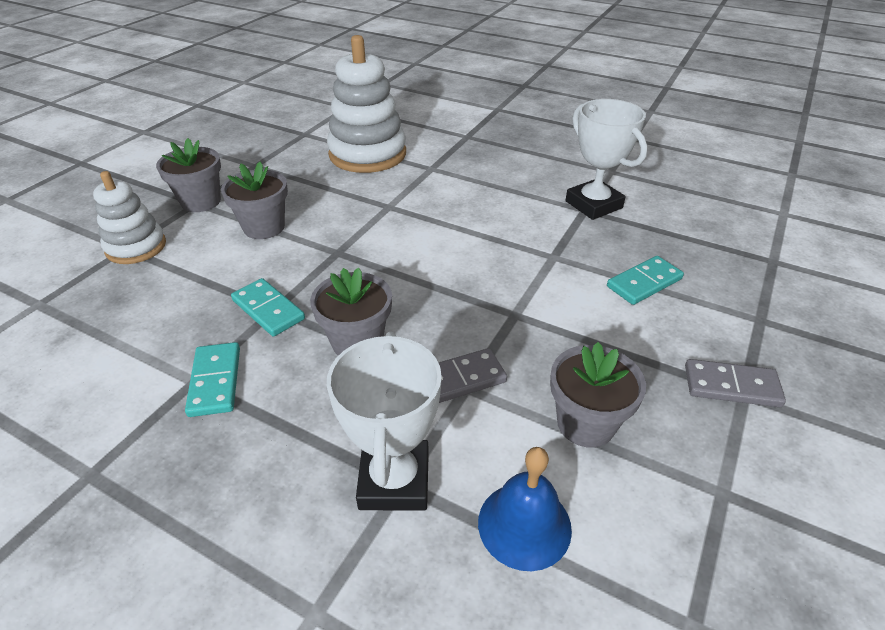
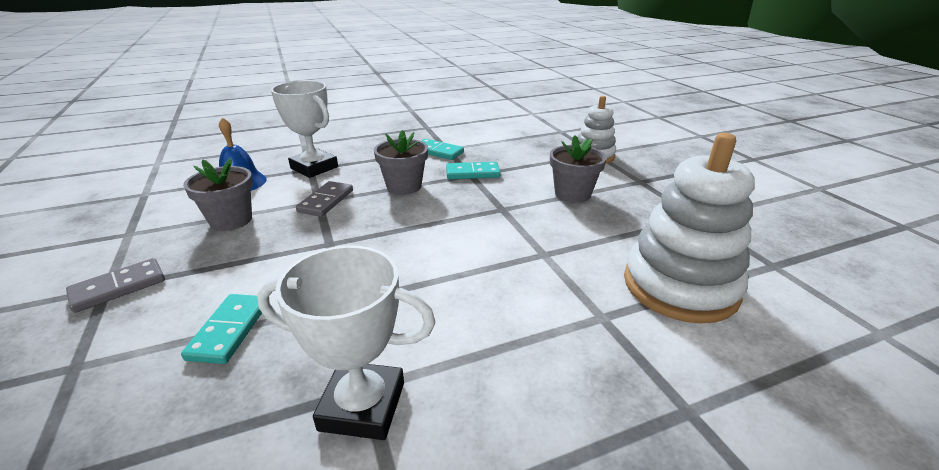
camera: 130 degrees right, 10 degrees down
(201, 201) = (640, 183): grey flower pot -> none

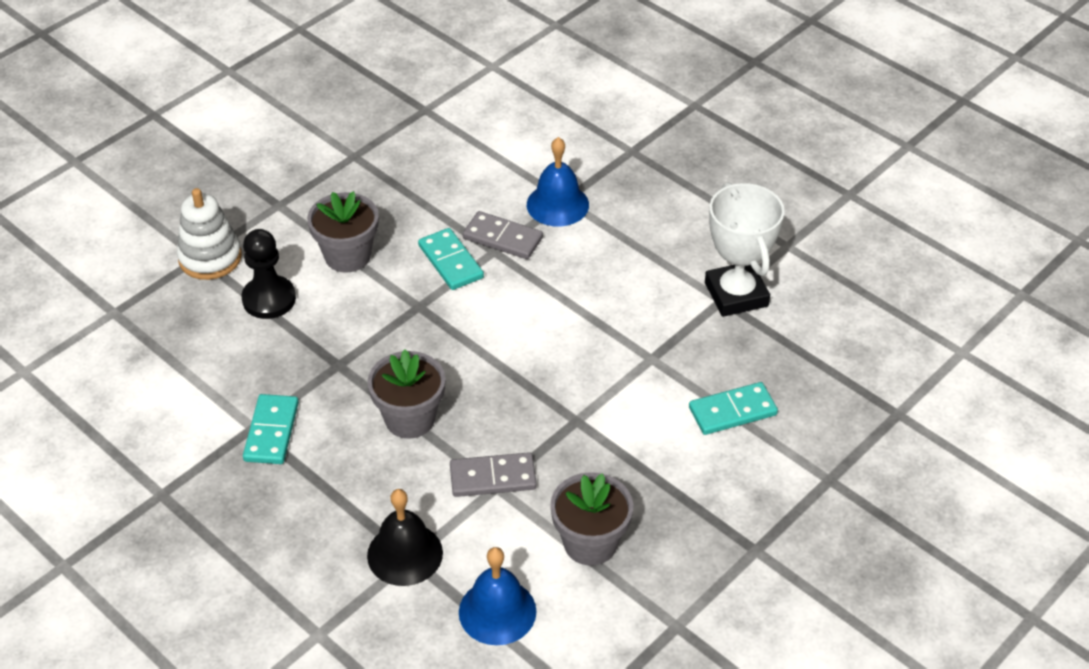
camera: 115 degrees left, 15 degrees up
(118, 287) = (749, 539): grey domino -> grey domino (503, 238)
(314, 168) = (405, 554): white trophy -> black bell
(472, 173) = (333, 364): turquoise domino -> turquoise domino (451, 261)
(545, 165) = (269, 299): none -> black pawn
(595, 309) = (557, 204): none -> blue bell
(680, 286) = (494, 161): white stacking toy -> none

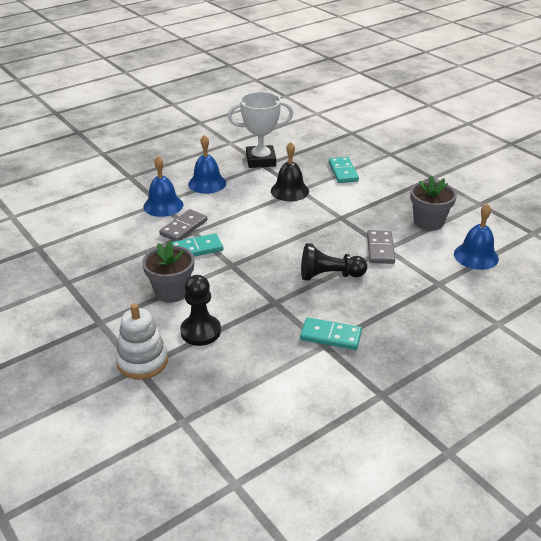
camera: 80 degrees left, 10 degrees down
(405, 554) = (436, 285): black bell -> black bell (289, 191)
(410, 418) = (329, 275): grey flower pot -> black pawn
(637, 241) = (207, 183): none -> blue bell

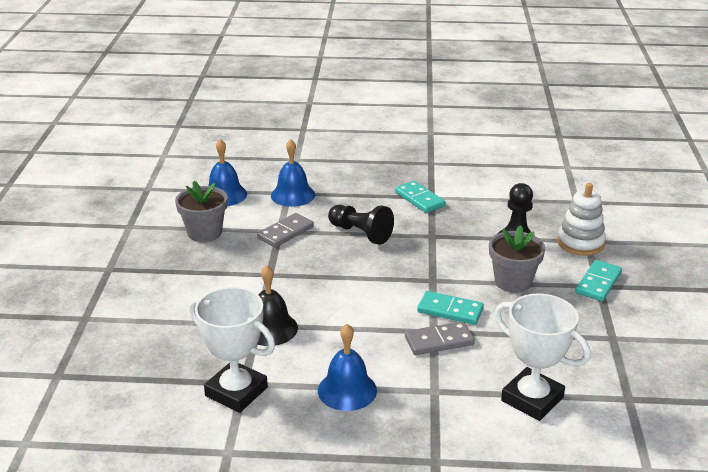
camera: 140 degrees left, 5 degrees down
(99, 222) = (532, 399): none -> white trophy
(163, 205) = (434, 383): blue bell -> blue bell (292, 195)
(343, 172) = (176, 322): turquoise domino -> turquoise domino (598, 283)

